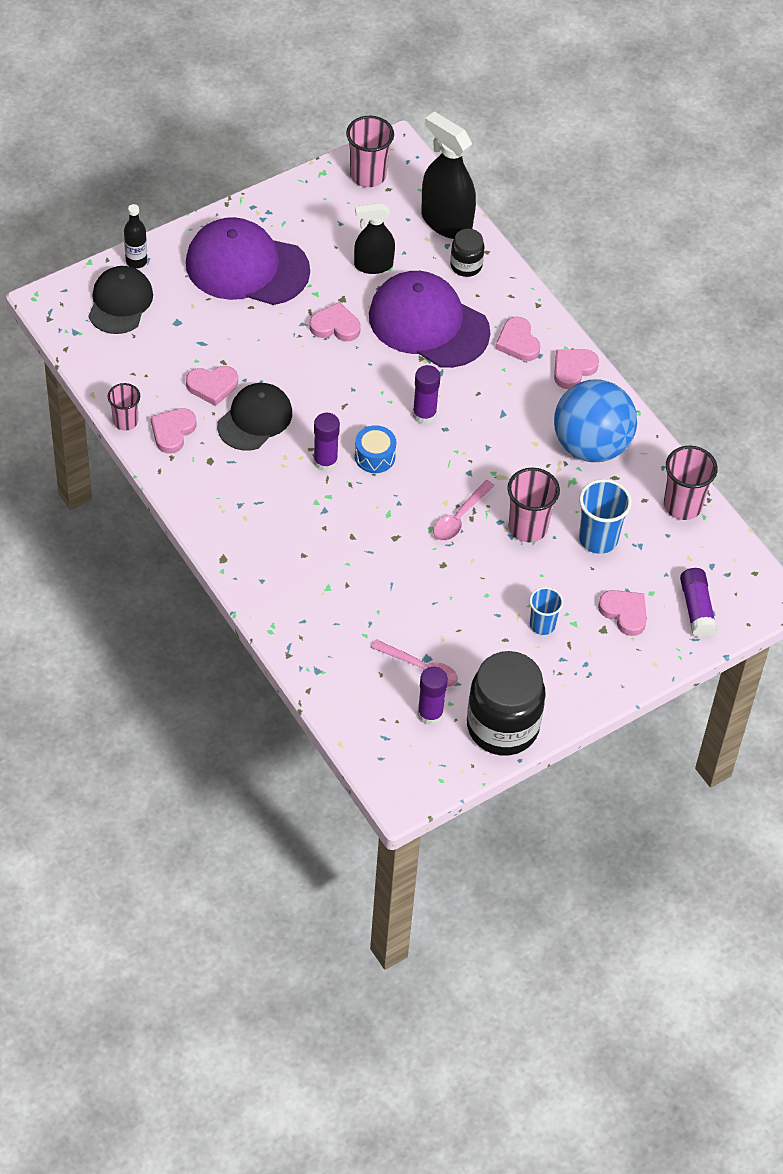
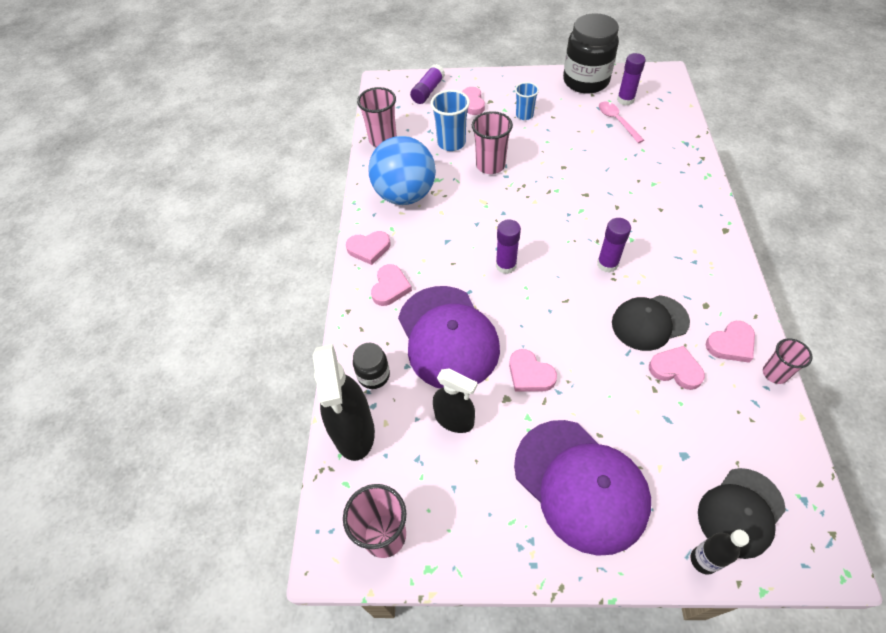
camera: 140 degrees left, 0 degrees up
(374, 456) = (566, 251): blue drum -> none
(459, 517) = (532, 188): pink spoon -> none

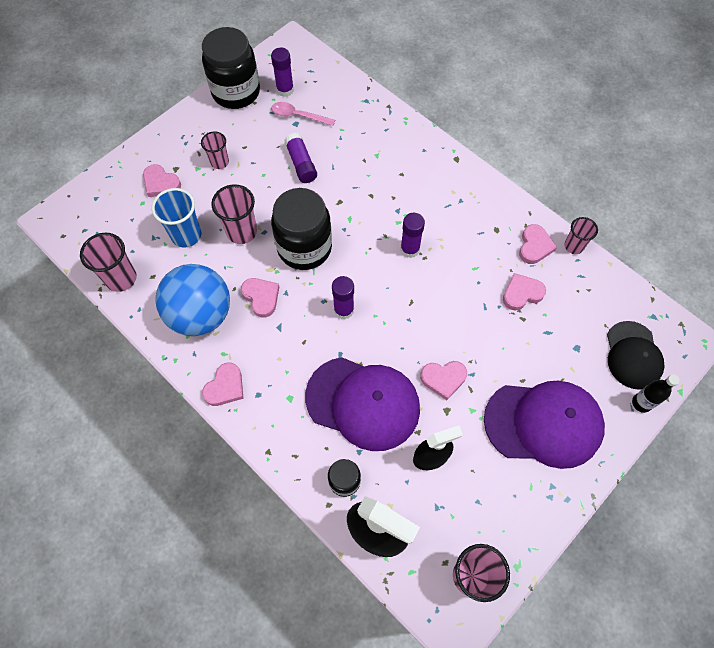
camera: 50 degrees left, 10 degrees up
(390, 287) = (279, 403): pink heart -> pink heart (261, 297)
(428, 91) = (107, 198): purple glue stick -> purple glue stick (301, 164)
(523, 205) = (304, 248): none -> black jar
(524, 115) = (219, 162): blue cup -> pink cup
(649, 322) = (477, 272): black cap -> none

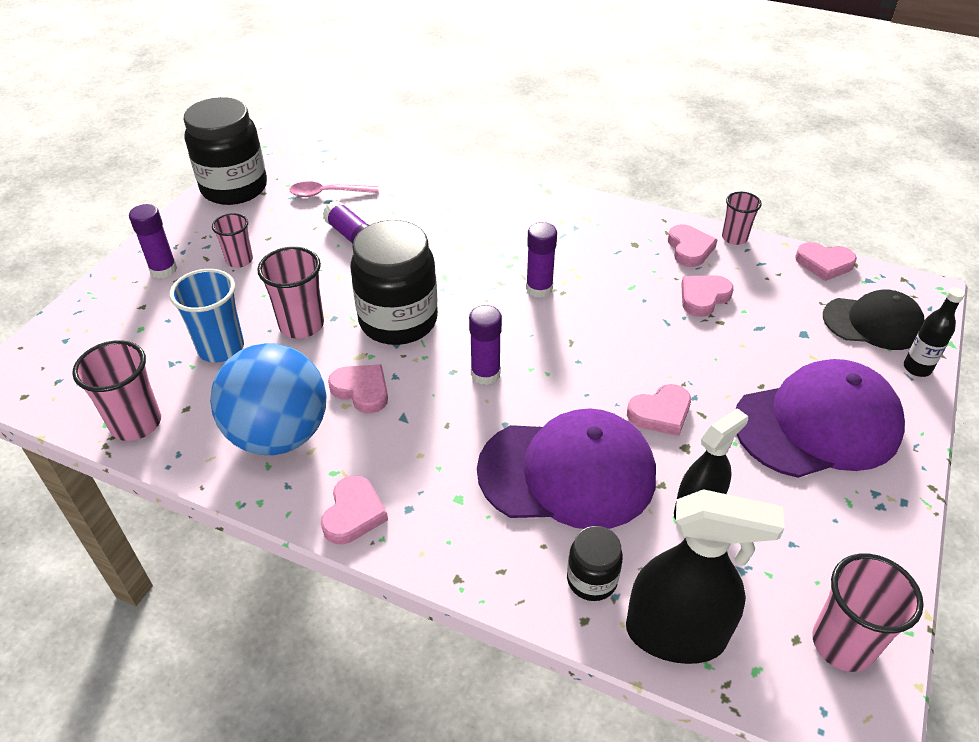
camera: 20 degrees left, 20 degrees down
(161, 183) = (161, 301): pink heart -> pink heart (824, 264)
(285, 90) = (299, 173): purple glue stick -> purple glue stick (163, 270)
(633, 355) = (873, 323): black cap -> black cap turned 60 degrees counterclockwise

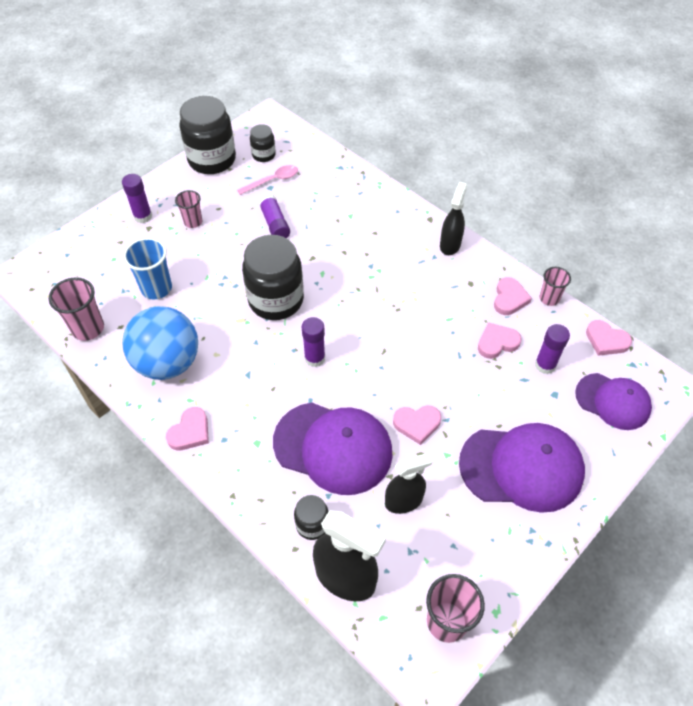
camera: 20 degrees right, 10 degrees up
(301, 325) = (213, 285): pink cup -> none
(302, 169) = (263, 155): none -> black jar
(328, 193) = (273, 180): pink spoon -> pink spoon turned 135 degrees clockwise
(362, 390) = (230, 346): pink heart -> none
(539, 288) = (383, 301): purple glue stick -> purple glue stick (545, 365)
(587, 211) = (450, 245): none -> black spray bottle
(873, 323) = (613, 401): black cap -> purple cap
(917, 368) = (623, 448): black bottle -> none

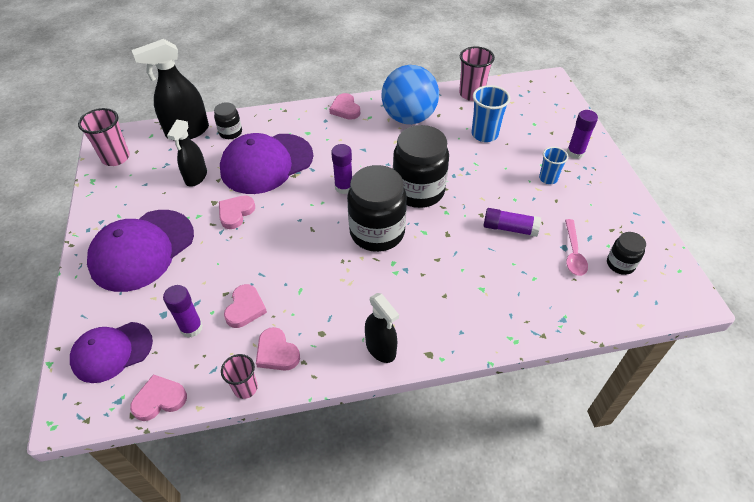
camera: 125 degrees right, 5 degrees down
(193, 222) = (548, 178): pink cup -> blue cup
(212, 160) = (633, 222): black jar -> black jar (377, 232)

